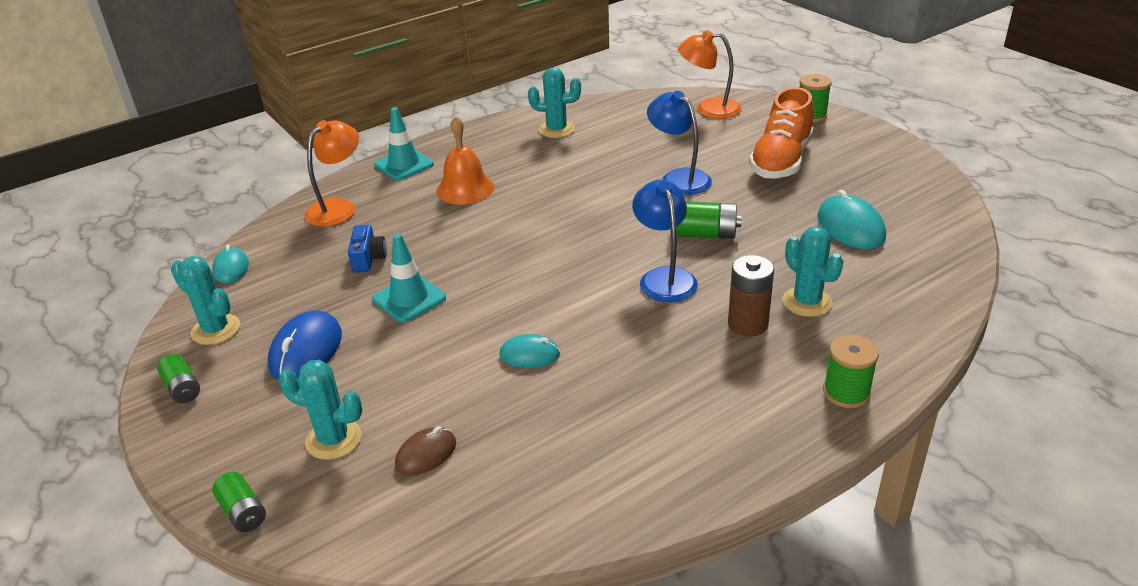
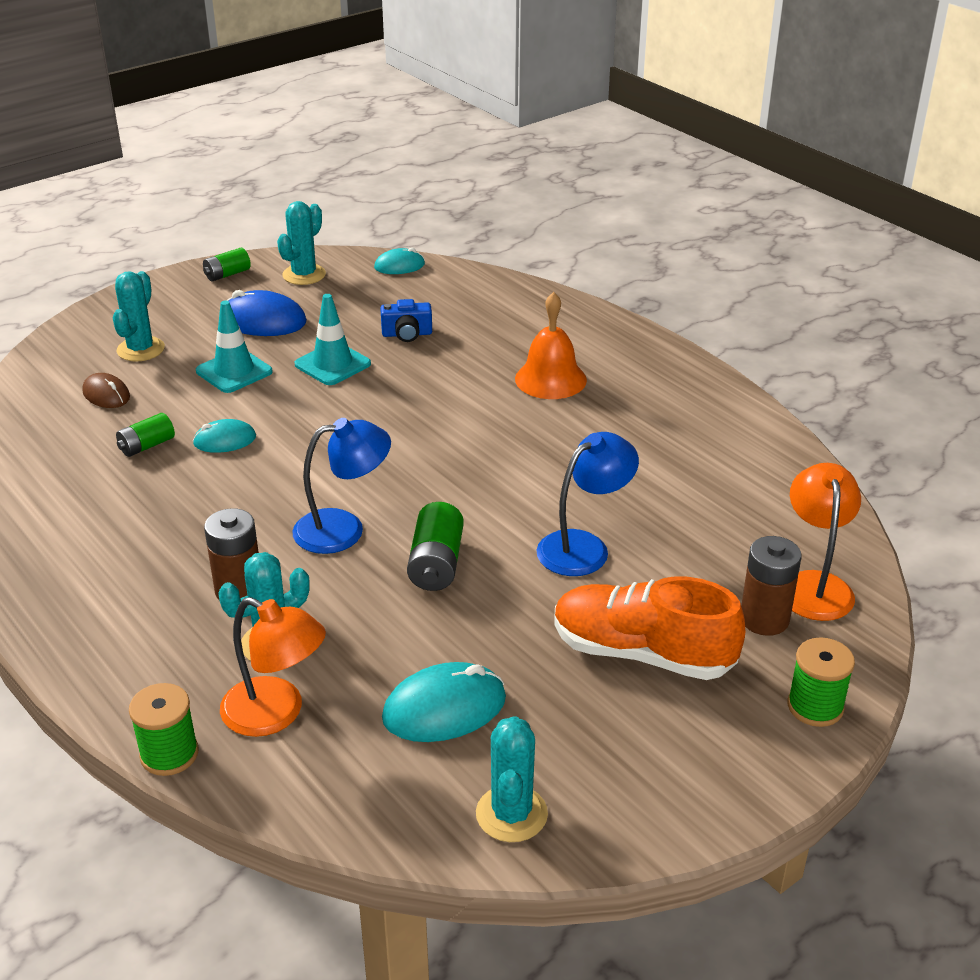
camera: 85 degrees right, 0 degrees up
(243, 512) = (75, 323): green battery -> green battery (147, 446)
(338, 207) = (509, 305): orange lamp -> orange lamp (276, 714)
(404, 165) = (606, 334): turquoise traffic cone -> turquoise traffic cone (234, 371)
(529, 354) = (225, 440): turquoise mouse -> turquoise mouse turned 75 degrees clockwise
(556, 129) = (715, 439): turquoise cactus -> turquoise cactus (511, 814)
(742, 124) = (764, 619): none -> brown battery
(846, 392) = (98, 657): green spool -> green spool (169, 754)

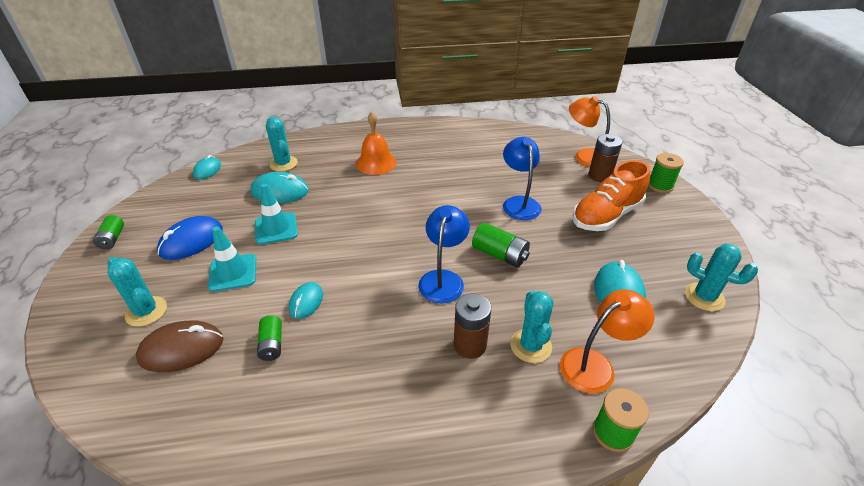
camera: 60 degrees left, 5 degrees up
(106, 394) = (181, 349): brown mouse -> brown mouse, size x1.62
(304, 275) = (163, 207): turquoise cactus -> turquoise cactus (283, 164)
(407, 334) = (280, 191): blue camera -> turquoise mouse

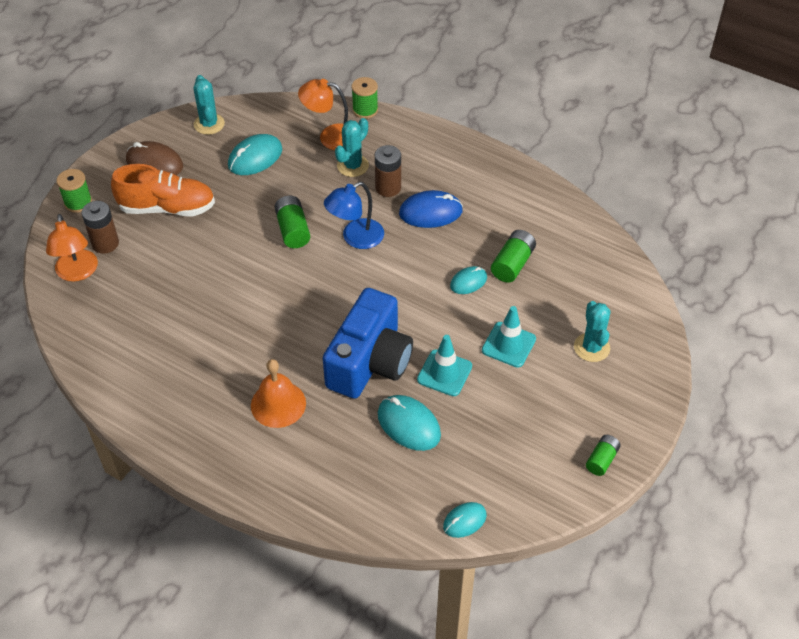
camera: 140 degrees left, 10 degrees up
(181, 349) = (575, 298): brown mouse -> brown mouse (154, 163)
(191, 241) = (528, 407): blue mouse -> blue mouse (430, 212)
(272, 344) = (512, 264): green battery -> green battery, size x1.50
(283, 164) = (374, 473): turquoise cactus -> none
(339, 208) = (370, 362): none -> blue camera
(519, 203) = (213, 263): blue lamp -> none

